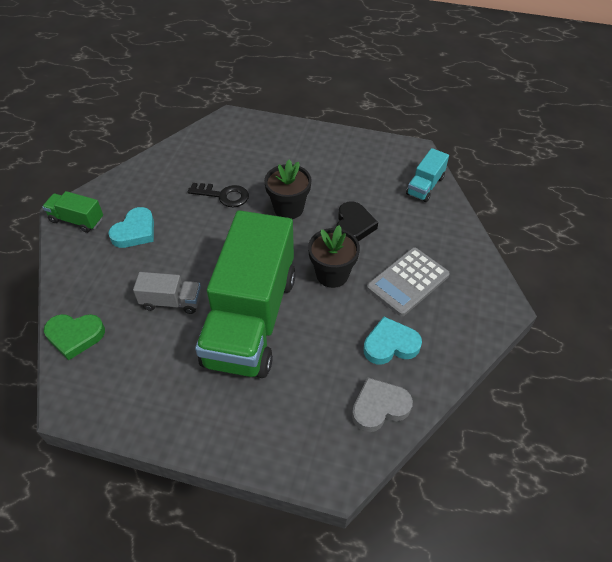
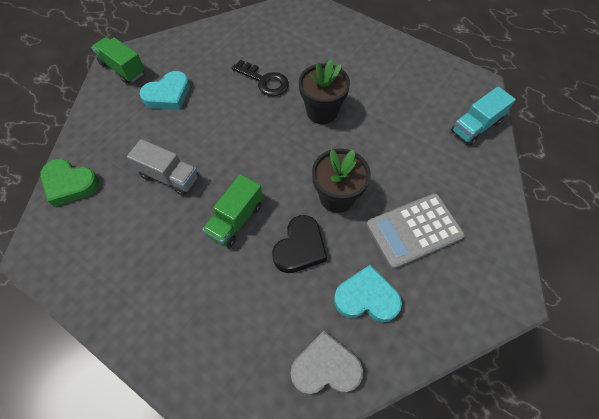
camera: 20 degrees right, 10 degrees up
(251, 319) = (236, 220): green truck -> green truck, size x0.41
(353, 226) = (380, 149): black heart -> black heart (300, 247)

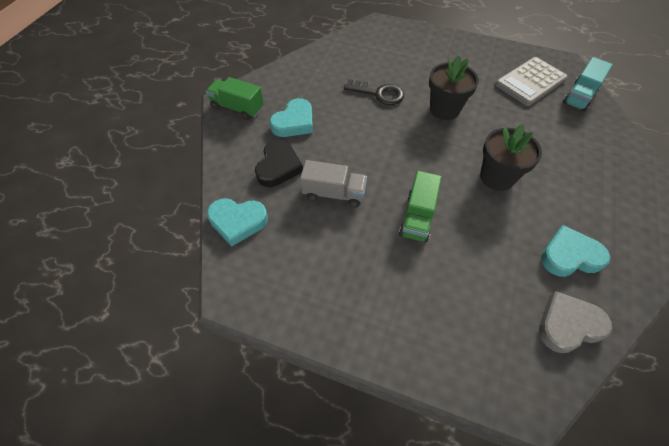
camera: 15 degrees left, 5 degrees down
(70, 184) = (237, 222): green heart -> turquoise heart
(300, 247) = (488, 227): black heart -> black heart (278, 167)
(414, 230) = (577, 190): grey calculator -> grey calculator (530, 82)

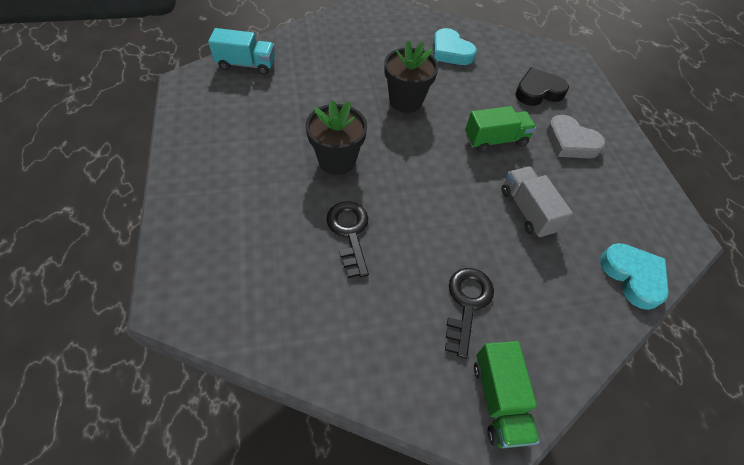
camera: 125 degrees left, 0 degrees up
(278, 167) = (542, 280): black heart -> black heart (538, 91)
(294, 122) = (467, 303): turquoise heart -> black key
(530, 82) = (241, 101): grey calculator -> none
(568, 325) = (505, 47): grey heart -> grey heart (570, 142)

